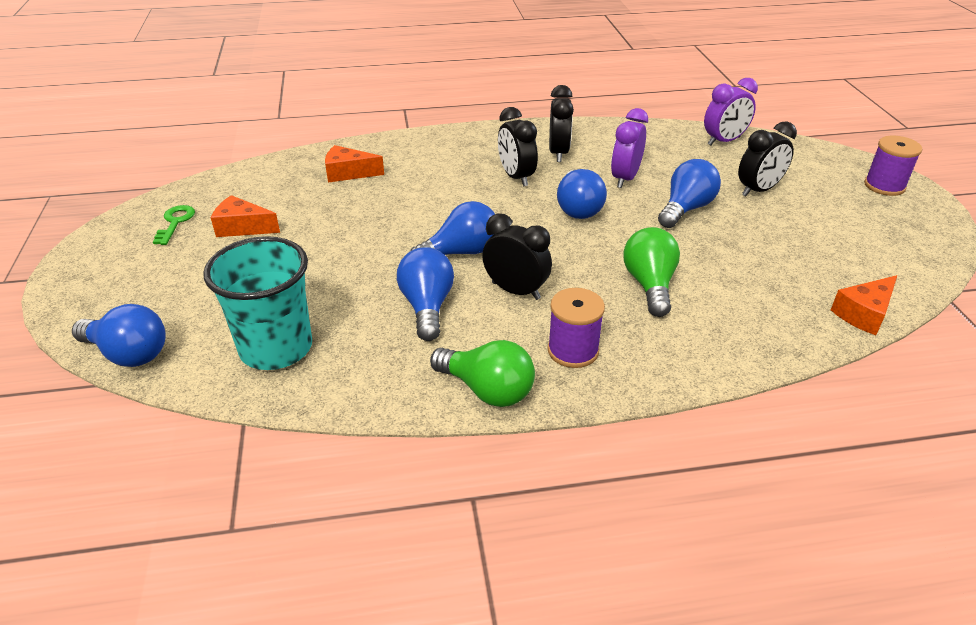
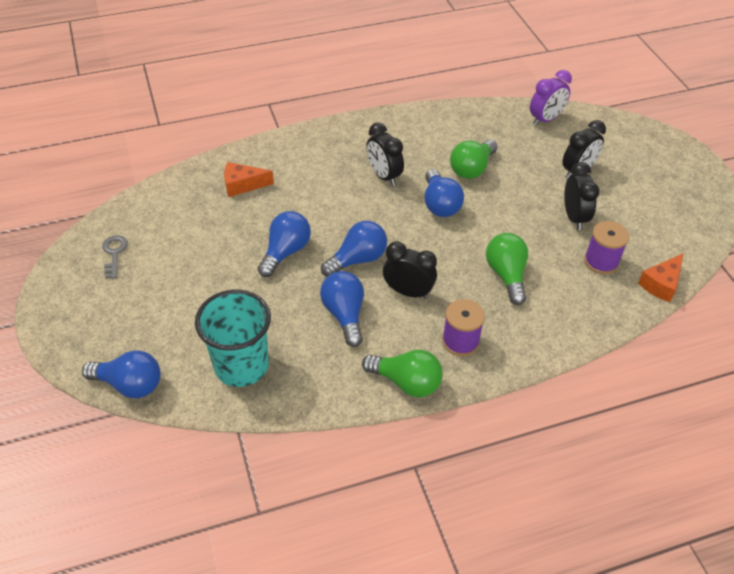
camera: 10 degrees left, 10 degrees up
(175, 222) = (114, 253): green key -> grey key
(242, 227) = (173, 253): orange cheese -> none
(558, 153) = (413, 145): black clock -> black clock (574, 217)
(625, 178) = (472, 169): purple clock -> green light bulb
(685, 209) = (523, 196): blue light bulb -> blue light bulb (285, 252)
(884, 186) = (672, 157): purple spool -> purple spool (601, 261)

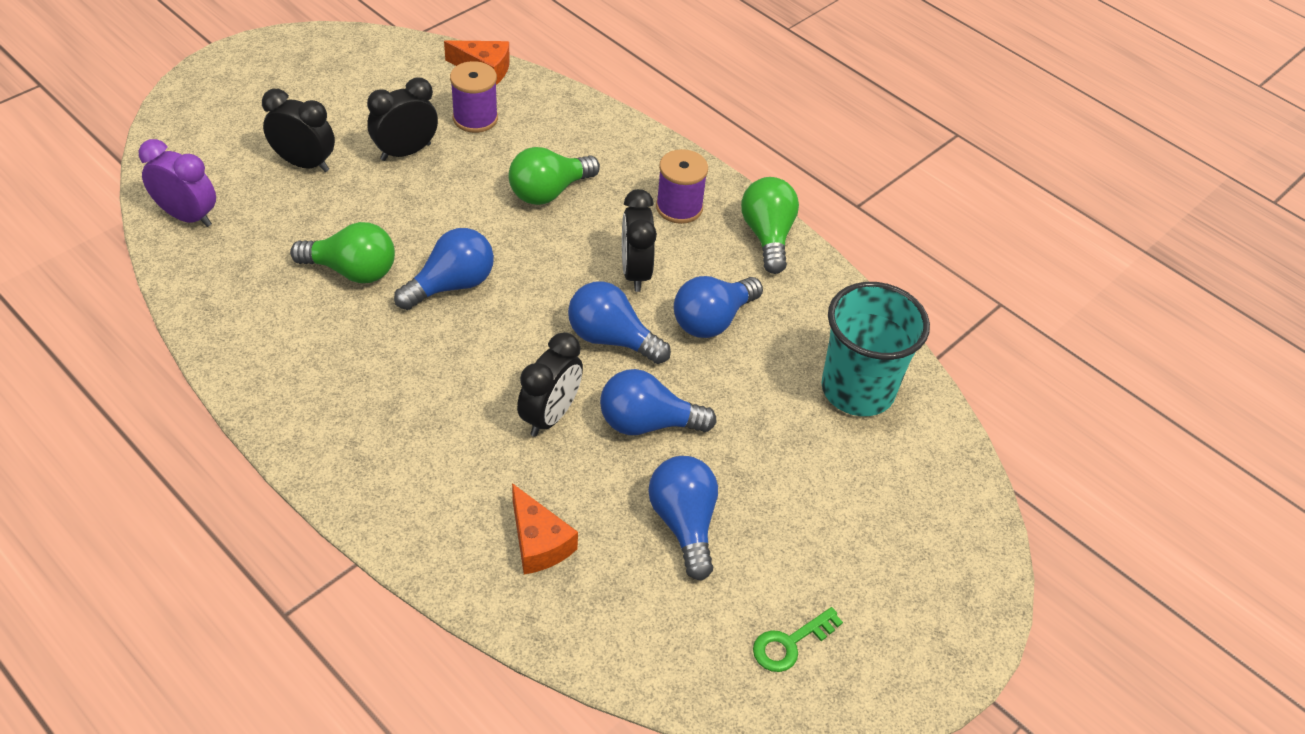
camera: 120 degrees left, 0 degrees up
(114, 253) = (790, 643): grey key -> green key
(130, 384) = (968, 490): blue light bulb -> blue light bulb (684, 523)
(384, 176) = (420, 366): black clock -> black clock (550, 416)

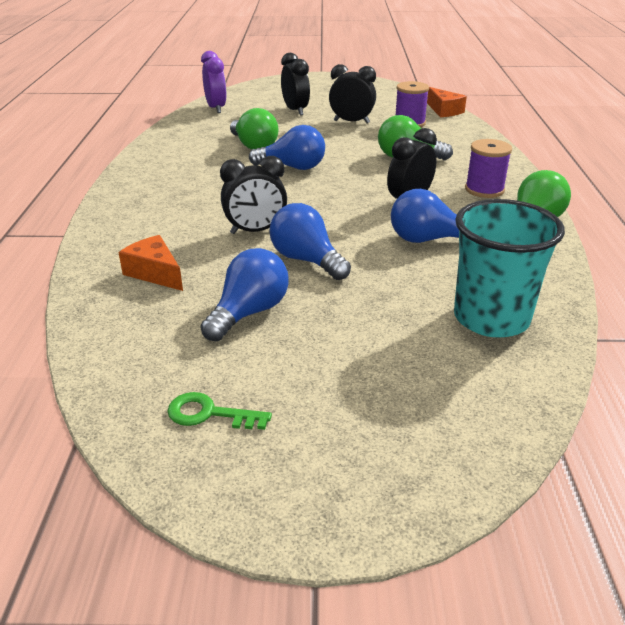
camera: 50 degrees right, 15 degrees down
(538, 542) = (155, 273): orange cheese -> orange cheese turned 120 degrees clockwise
(611, 339) = (346, 219): blue light bulb -> none

